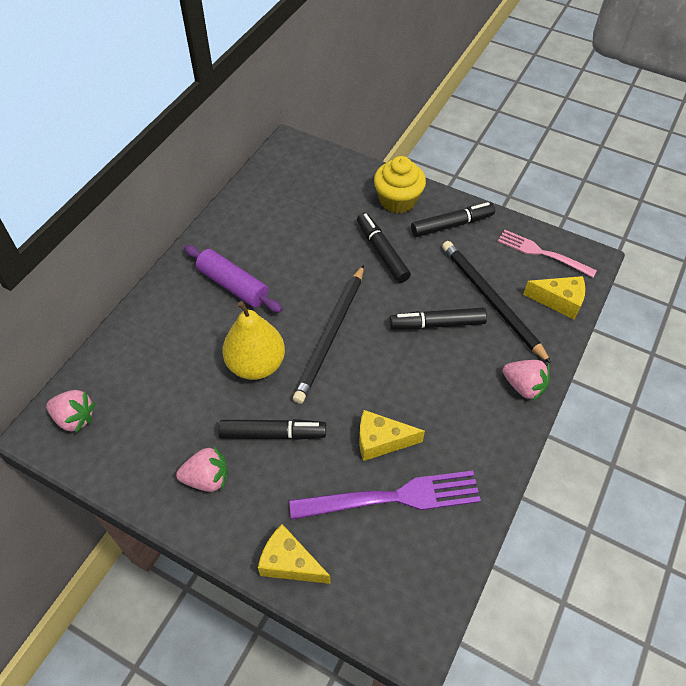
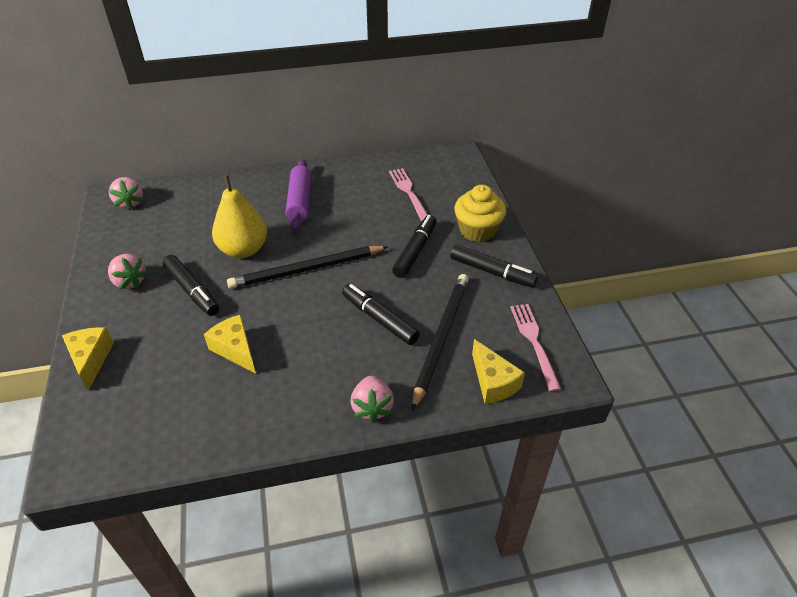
camera: 50 degrees right, 10 degrees down
(304, 208) = (408, 192): none -> pink fork
(393, 497) = (190, 385): purple fork -> none

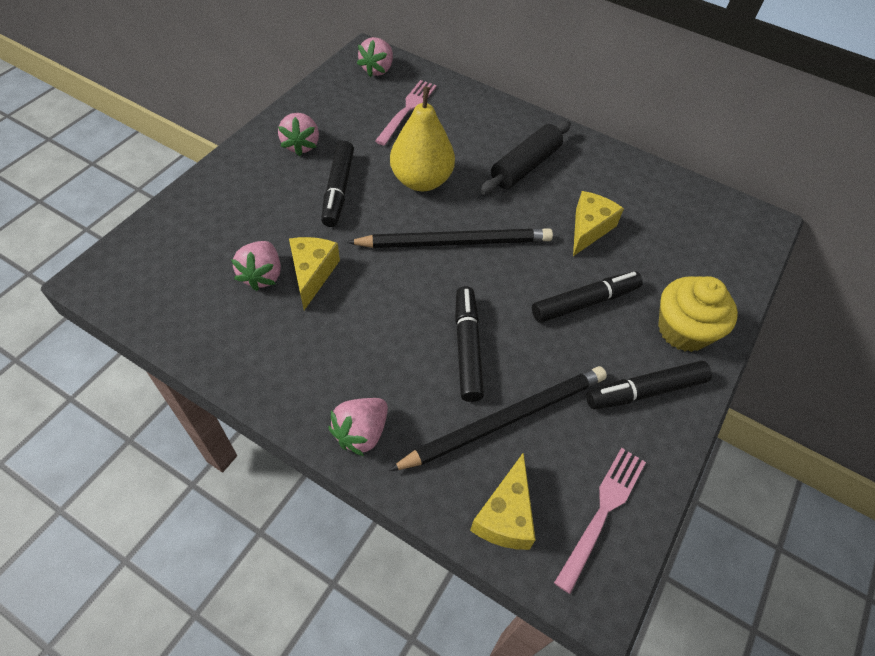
camera: 40 degrees right, 10 degrees up
(91, 360) = (203, 195): yellow cheese -> yellow cheese (589, 229)
(201, 375) = (262, 275): none -> pink strawberry
(300, 202) = (525, 166): purple rolling pin -> black rolling pin
(306, 270) = (455, 242): black pencil -> black pencil turned 150 degrees clockwise
(408, 192) = (650, 231): pink fork -> pink fork (407, 110)
(492, 272) = (645, 391): black marker -> black marker turned 90 degrees clockwise

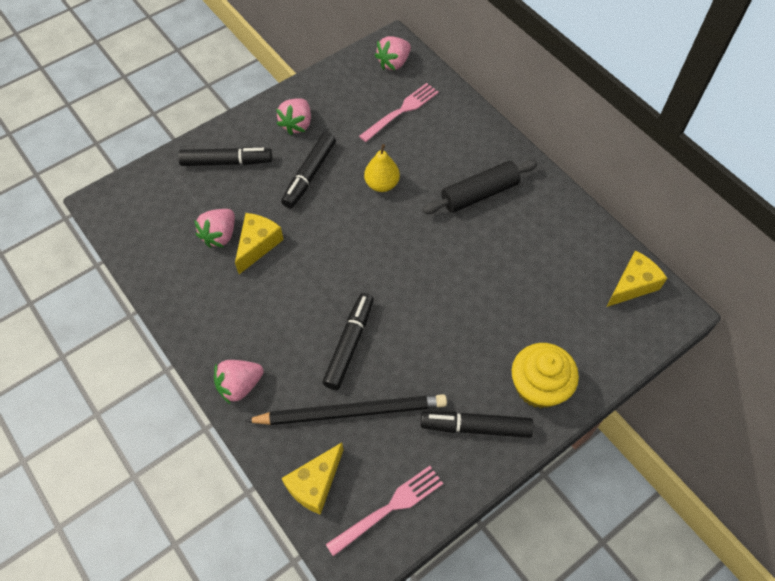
camera: 25 degrees right, 5 degrees up
(421, 180) = (382, 184): yellow pear -> yellow pear, size x0.63
(455, 242) = (383, 249): black pencil -> none
(584, 302) = (465, 335): black marker -> black marker (226, 162)
(589, 229) = (505, 270): yellow cheese -> yellow cheese (632, 285)

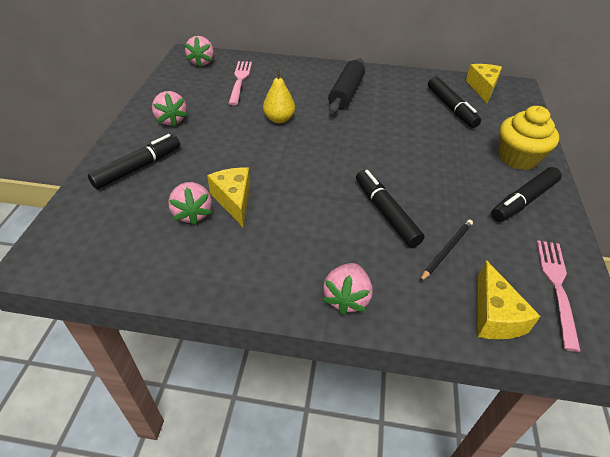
camera: 45 degrees left, 15 degrees down
(309, 175) = (219, 140): black marker -> black marker (451, 108)
(351, 412) = (446, 250): black pencil -> black pencil, size x0.51

